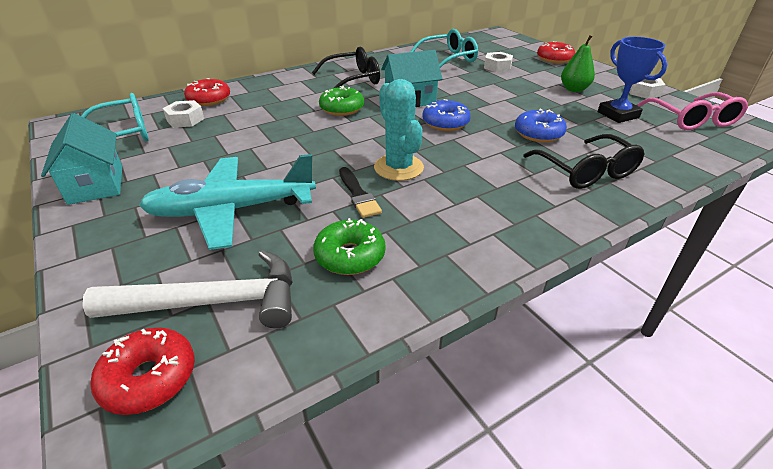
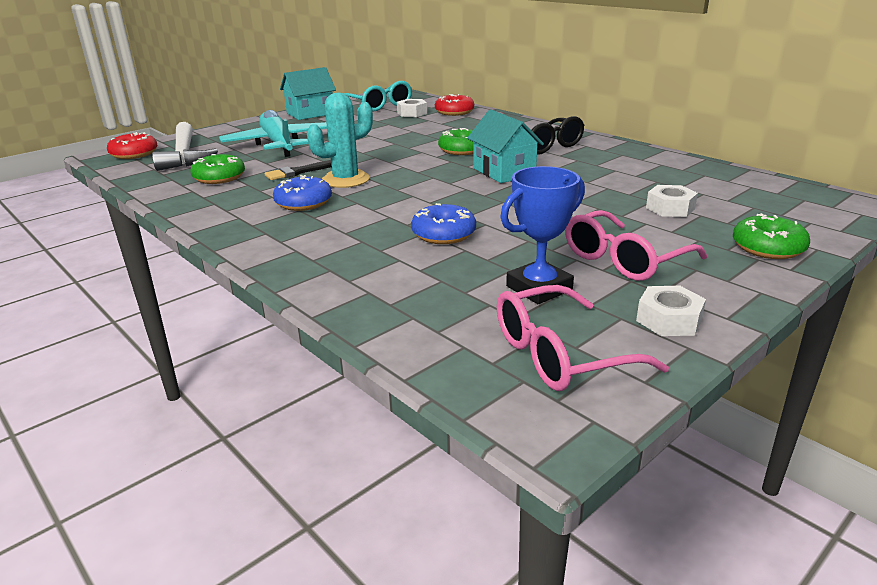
camera: 80 degrees right, 10 degrees down
(445, 123) = (450, 190): blue donut -> blue donut (303, 203)
(449, 59) = (669, 180): turquoise glasses -> none
(554, 59) = (767, 248): red donut -> green donut
(574, 89) = (623, 259): green pear -> pink glasses
(586, 172) = (351, 258): black glasses -> none

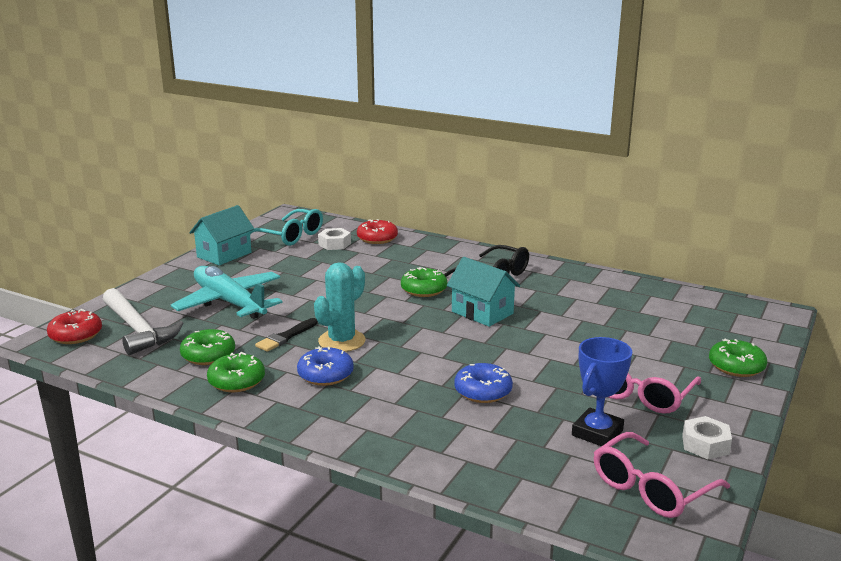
camera: 20 degrees left, 5 degrees down
(221, 198) = (237, 381): none -> green donut
(670, 208) = (645, 336): white nut -> none

